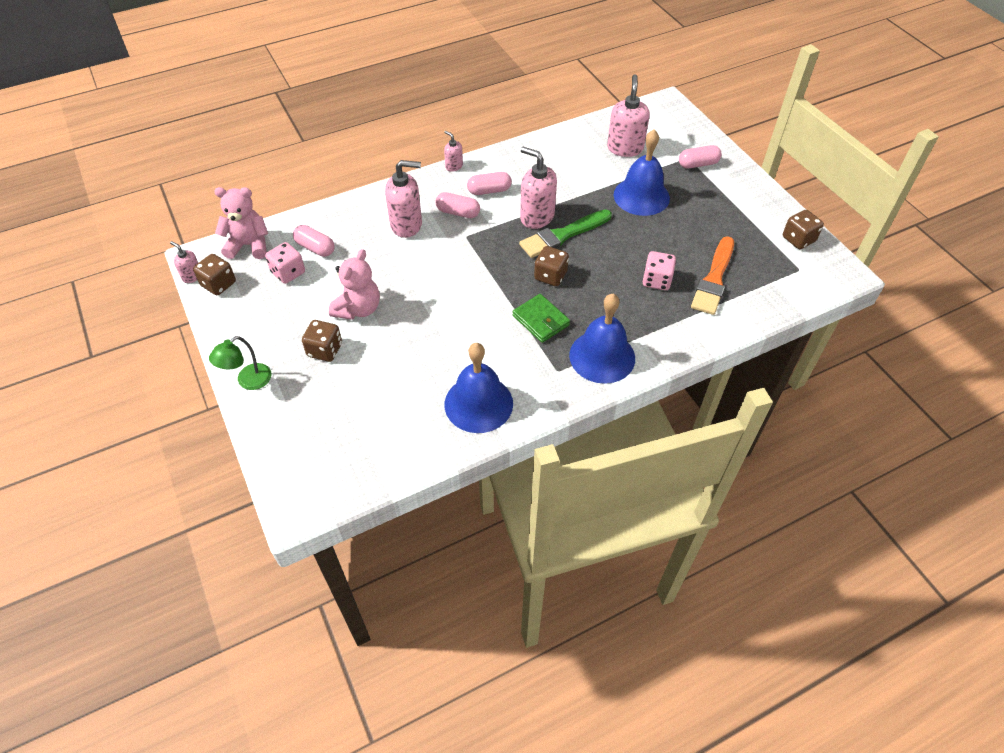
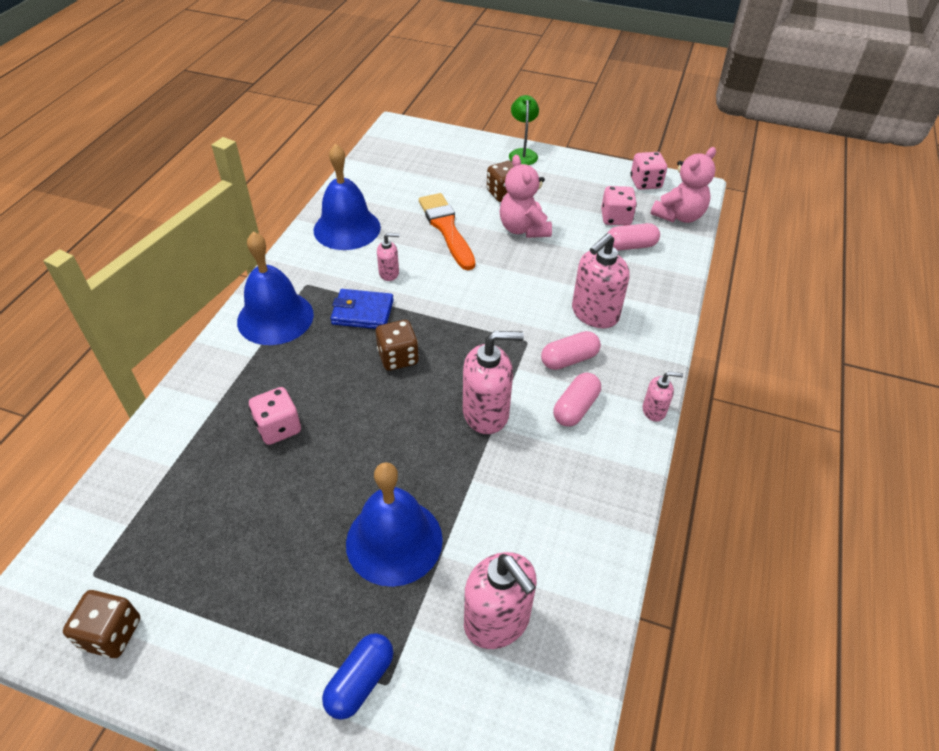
camera: 135 degrees right, 5 degrees down
(192, 276) = (671, 176): pink soap dispenser -> pink soap dispenser (389, 273)
(219, 284) = (645, 183): brown dice -> pink dice
(541, 320) = (362, 312): green wallet -> blue wallet
(563, 235) = (433, 411): green brush -> none
(698, 164) = (360, 681): pink capsule -> blue capsule
(714, 279) = (208, 476): orange brush -> orange brush (446, 228)

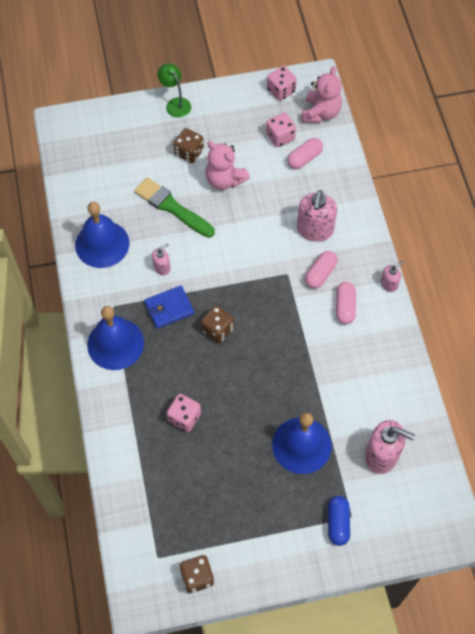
camera: 30 degrees left, 15 degrees up
(446, 228) = (172, 207): orange brush -> green brush
(486, 413) = (297, 339): pink soap dispenser -> none

